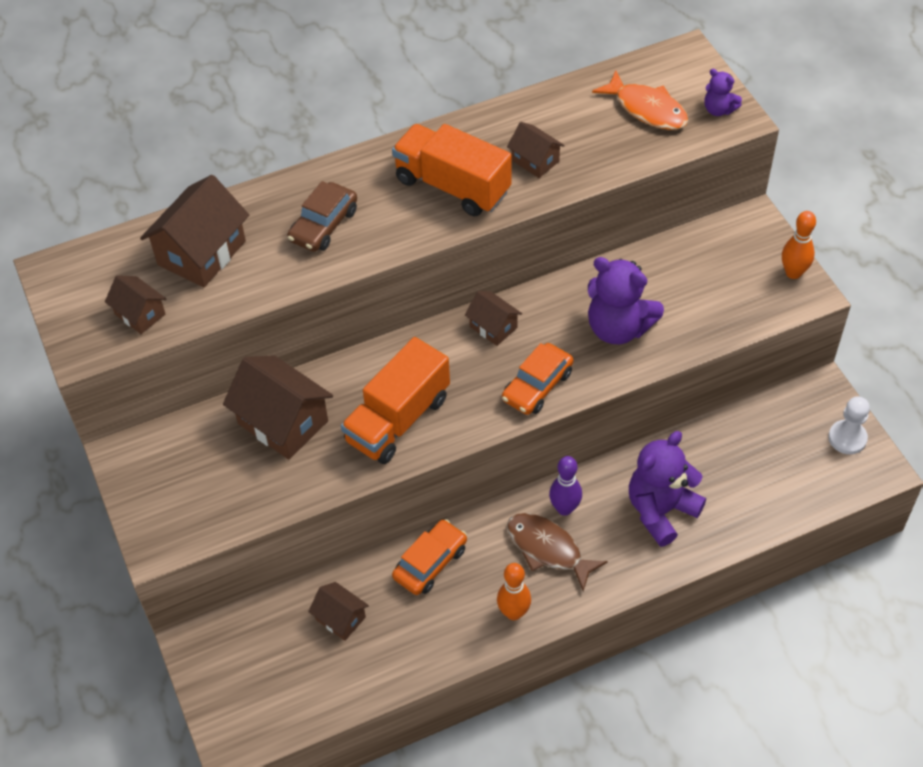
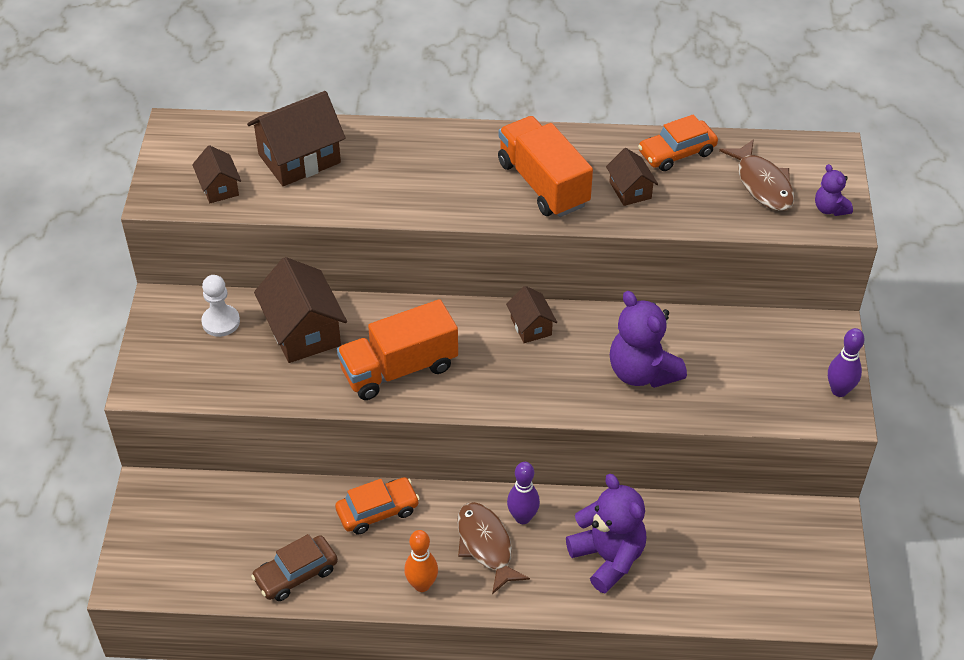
camera: 25 degrees right, 5 degrees down
(323, 225) = (412, 174): brown car -> brown car (296, 574)
(340, 618) = (274, 522): brown house -> none
(537, 386) = (537, 391): orange car -> orange car (676, 153)
(647, 109) = (762, 184): orange fish -> brown fish
(661, 511) = (608, 558): purple teddy bear -> purple teddy bear turned 75 degrees clockwise
(793, 273) = (839, 390): orange bowling pin -> purple bowling pin
(847, 438) = (827, 571): white pawn -> white pawn (221, 322)

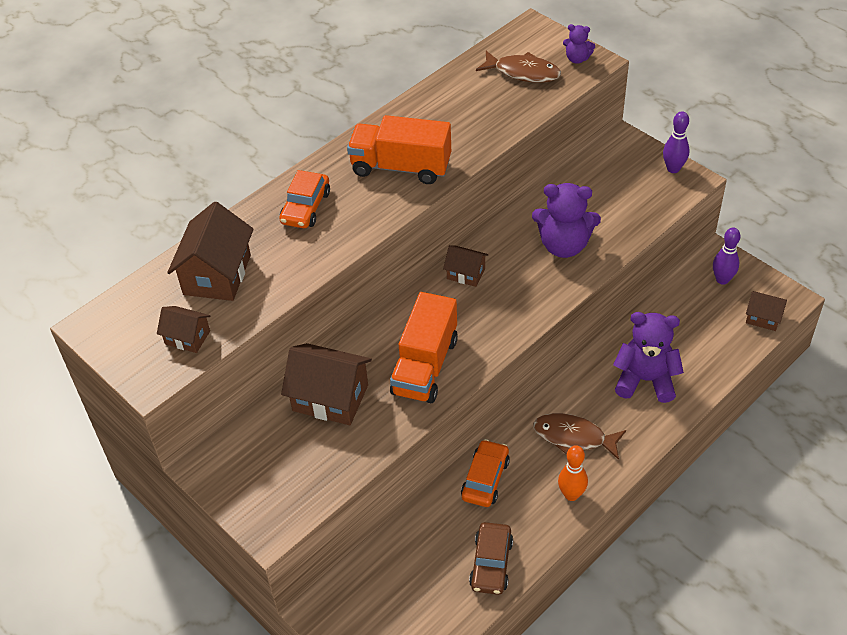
camera: 45 degrees left, 0 degrees up
(221, 322) = (265, 441): white pawn -> none
(522, 517) = (571, 402): purple bowling pin -> purple bowling pin (722, 279)
(630, 190) = (457, 131): brown house -> brown house (763, 318)
(676, 153) = (451, 91): orange car -> orange car (306, 207)

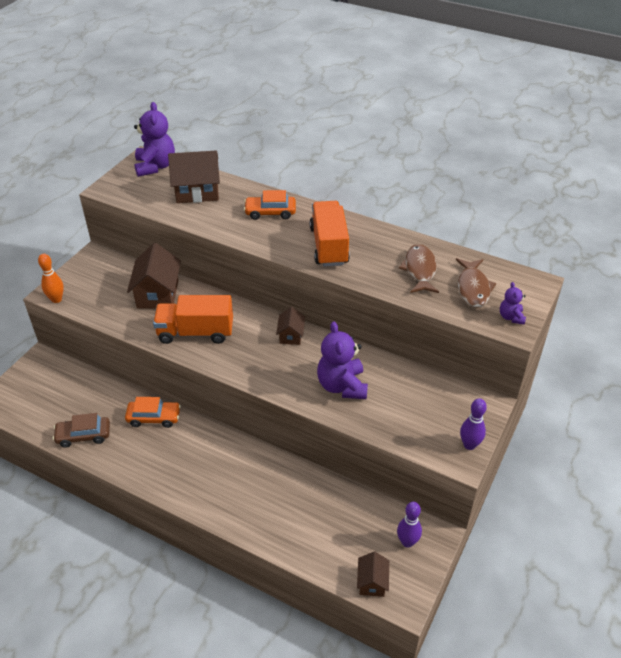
camera: 70 degrees right, 5 degrees down
(187, 337) = (142, 193): brown house -> none
(571, 494) = (149, 471): orange bowling pin -> orange bowling pin (56, 299)
(573, 437) = (202, 462): brown fish -> brown fish (419, 270)
(645, 380) = (271, 500): purple teddy bear -> purple teddy bear (155, 166)

